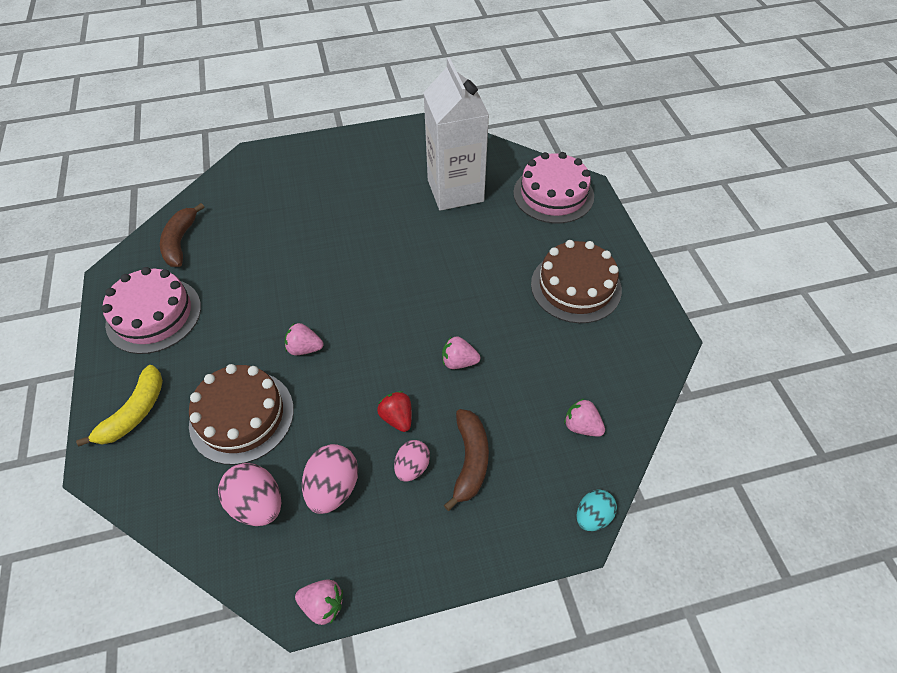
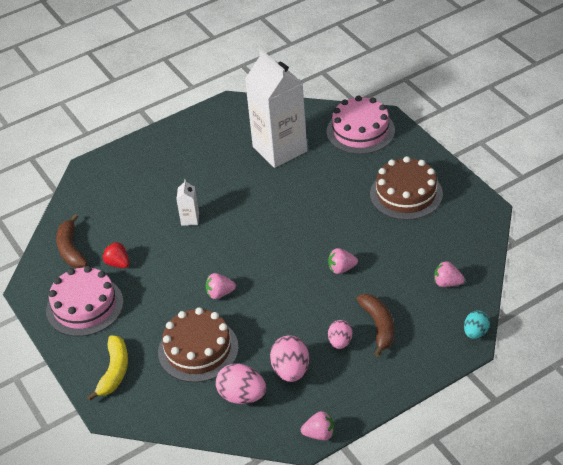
camera: 15 degrees left, 10 degrees down
(320, 244) = (190, 219): none -> white carton
(397, 417) = (314, 316): red strawberry -> red strawberry (118, 263)

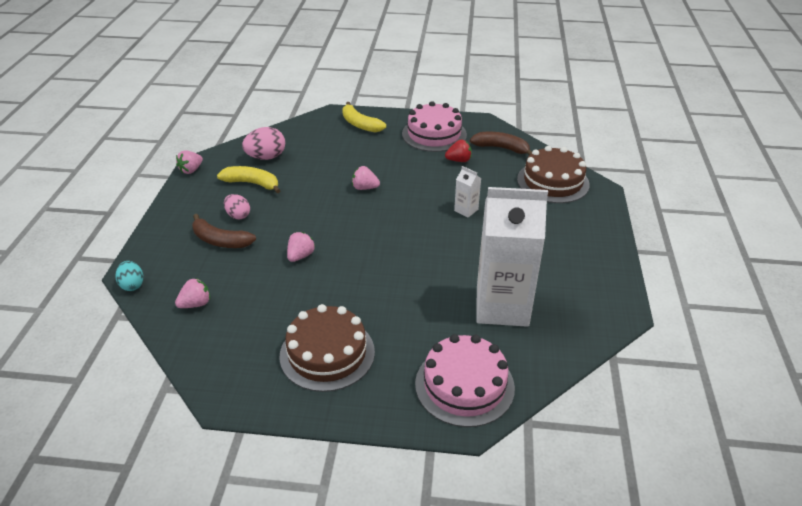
camera: 125 degrees right, 5 degrees down
(198, 349) = (329, 158): brown cake -> brown cake (553, 182)
(220, 293) = (365, 188): pink strawberry -> pink strawberry turned 105 degrees counterclockwise
(291, 370) = (252, 183): pink egg -> yellow banana

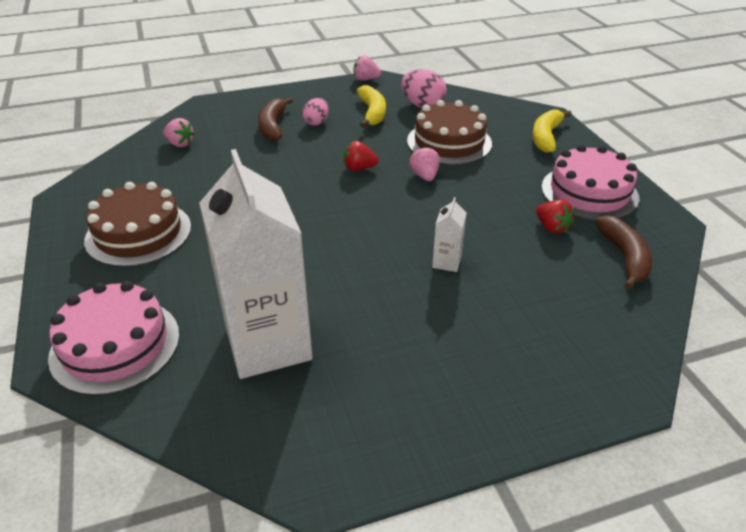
camera: 65 degrees right, 0 degrees up
(132, 285) = (191, 109): turquoise egg -> none
(300, 256) = (277, 173): pink strawberry -> none
(329, 213) = (359, 168): none -> red strawberry
(553, 182) = (593, 330): brown cake -> brown cake (449, 142)

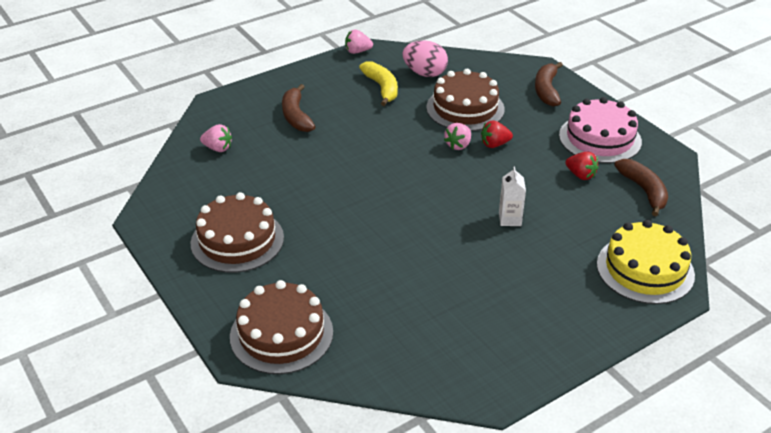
camera: 15 degrees left, 0 degrees up
(115, 345) = (281, 334): pink cake -> brown cake
(268, 344) = (402, 309): white carton -> none
(316, 122) = (335, 106): pink egg -> none
(359, 168) = (398, 147): red strawberry -> red strawberry (494, 144)
(424, 176) = (458, 145): pink strawberry -> pink strawberry turned 120 degrees counterclockwise
(546, 137) = (546, 90): yellow banana -> brown banana
(595, 353) = (645, 269): none -> yellow cake

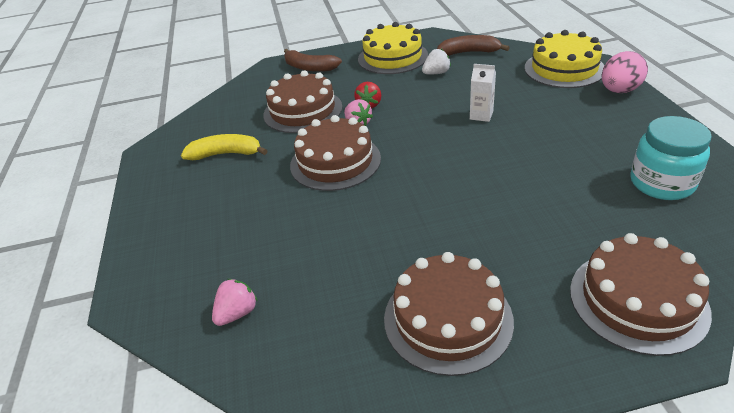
camera: 65 degrees left, 0 degrees up
(296, 116) = (224, 226): brown banana -> none
(357, 51) = (143, 160): pink strawberry -> none
(395, 147) = (335, 162): none -> brown cake
(425, 73) = (226, 124): pink egg -> pink egg (619, 91)
(442, 349) = (661, 183): none -> turquoise jar
(580, 175) = (436, 73): red strawberry -> white strawberry
(600, 138) = (393, 57): pink cake -> yellow cake

